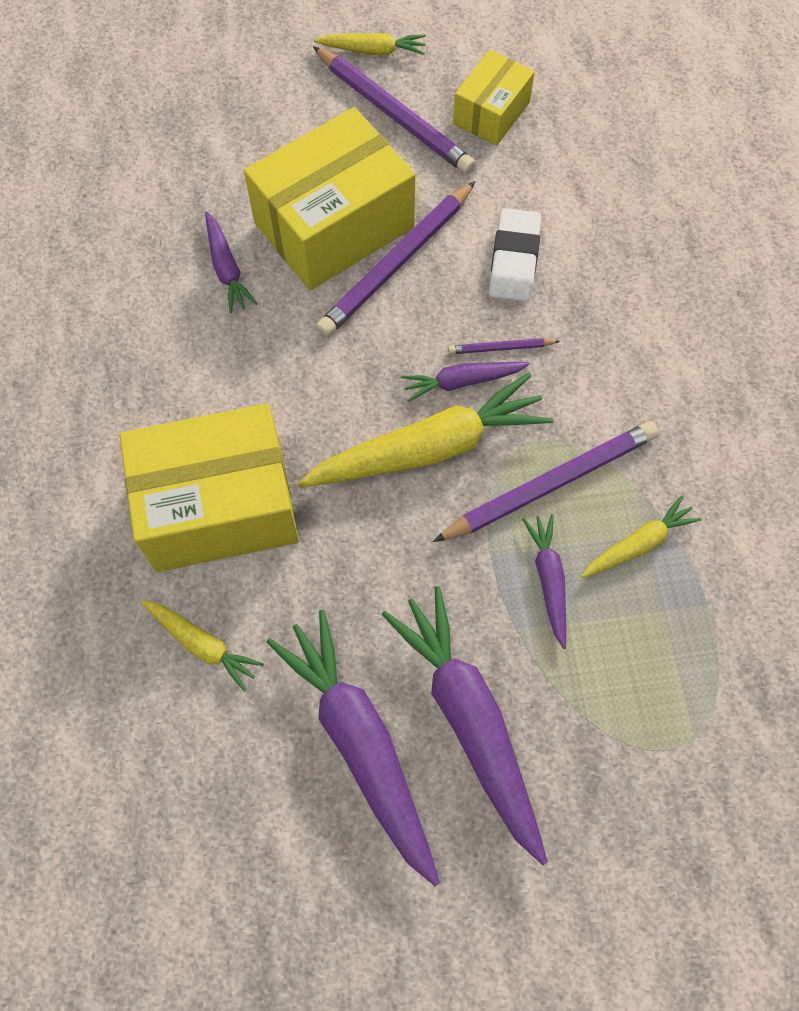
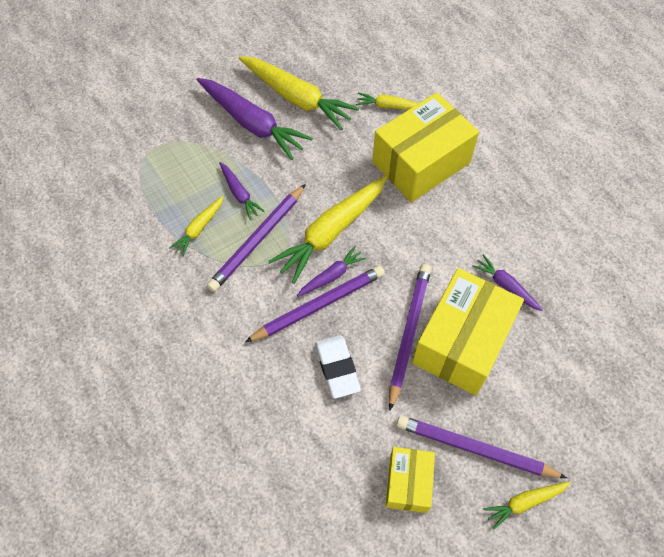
camera: 155 degrees right, 5 degrees down
(360, 744) = (297, 98): purple carrot -> yellow carrot
(500, 348) = (319, 305): purple pencil -> purple pencil, size x2.17

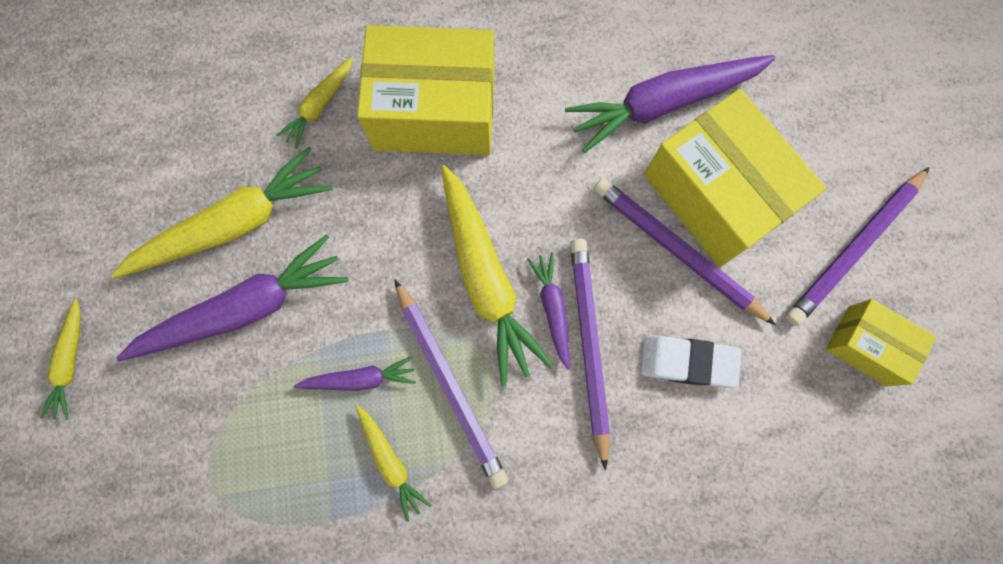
camera: 65 degrees left, 15 degrees up
(421, 162) = (434, 111): yellow box -> yellow box turned 75 degrees counterclockwise
(506, 286) = (663, 103): purple carrot -> purple carrot, size x1.96
(524, 502) = (934, 227): yellow carrot -> yellow carrot (70, 362)

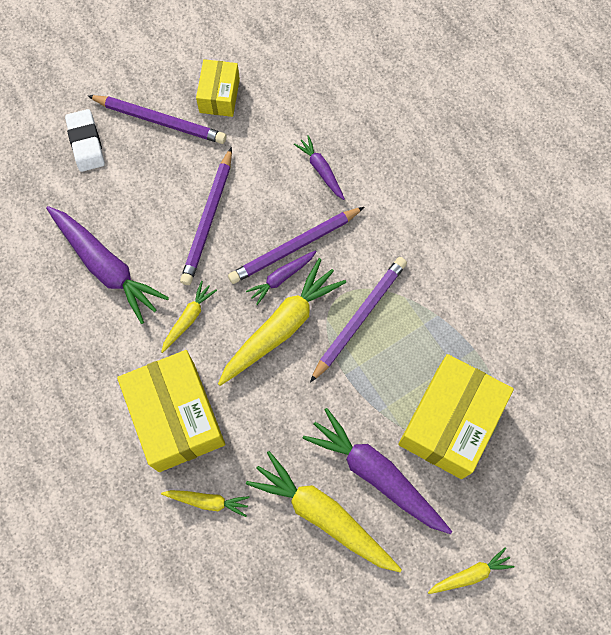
camera: 115 degrees left, 5 degrees down
(360, 379) = (383, 374): purple carrot -> purple carrot (321, 170)
(390, 462) = (423, 331): yellow carrot -> yellow carrot (188, 318)
(687, 362) = (277, 187): white eraser -> white eraser (86, 143)
(716, 194) = (159, 211): yellow box -> yellow box (450, 422)

